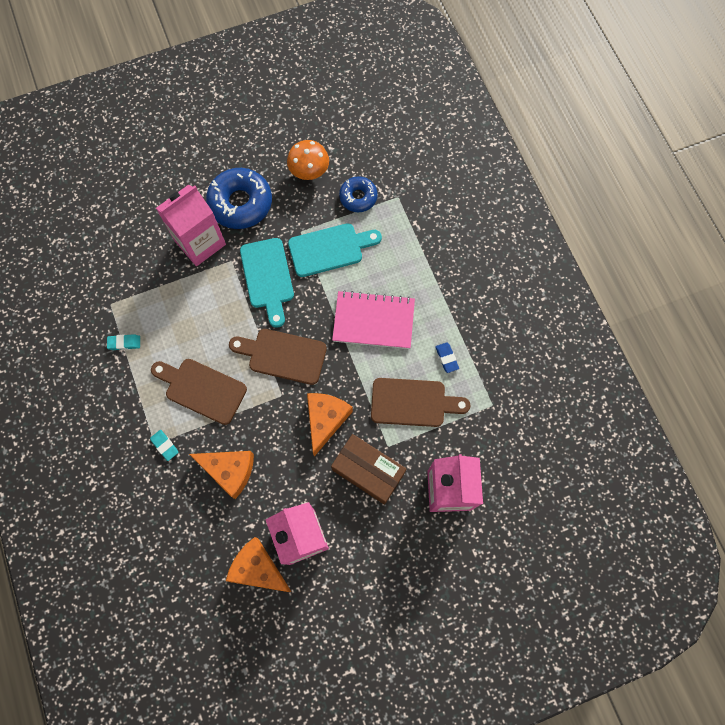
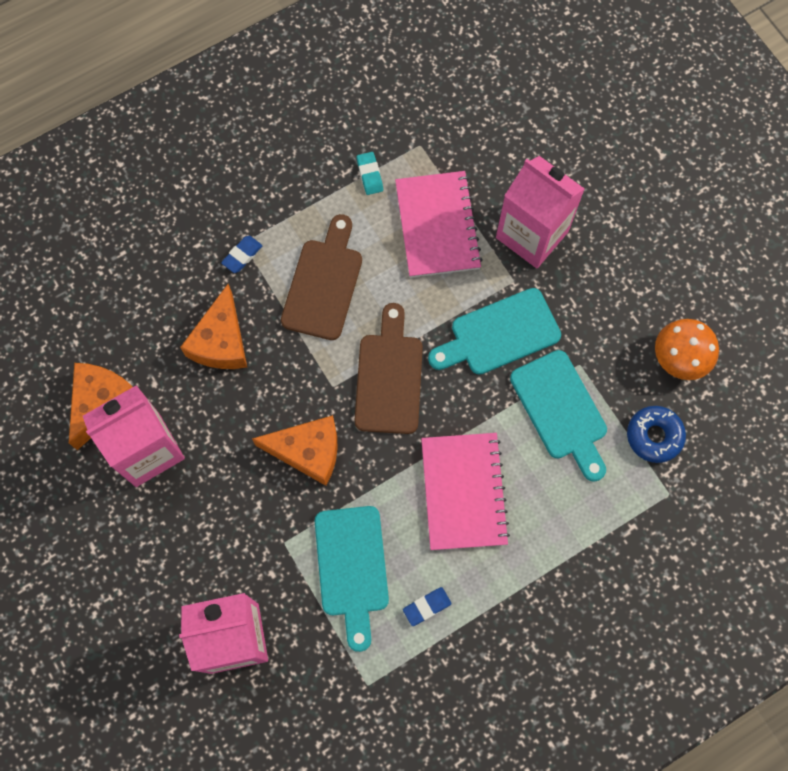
camera: 80 degrees right, 0 degrees up
(165, 445) = (242, 255): turquoise eraser -> blue eraser
(177, 303) = (437, 226): none -> pink notebook
(240, 203) = (604, 274): blue donut -> none
(368, 471) = (245, 521): brown box -> none
(413, 403) = (352, 568): brown cutting board -> turquoise cutting board

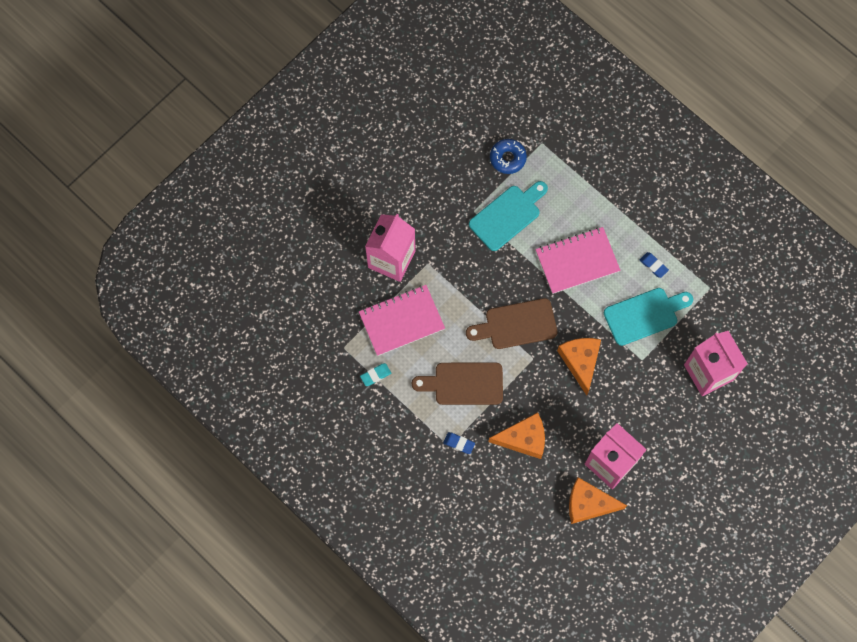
camera: 105 degrees left, 0 degrees up
(499, 334) = (467, 264): turquoise cutting board -> none
(679, 358) = (452, 153): orange mushroom -> none

